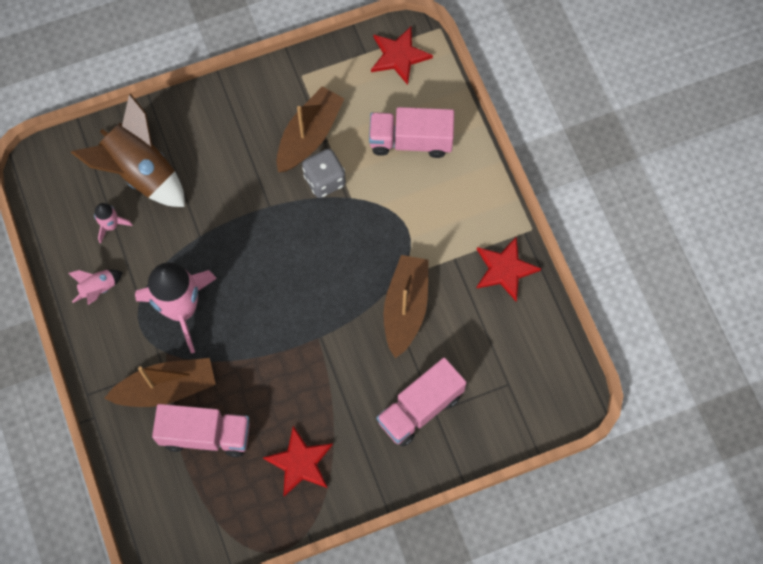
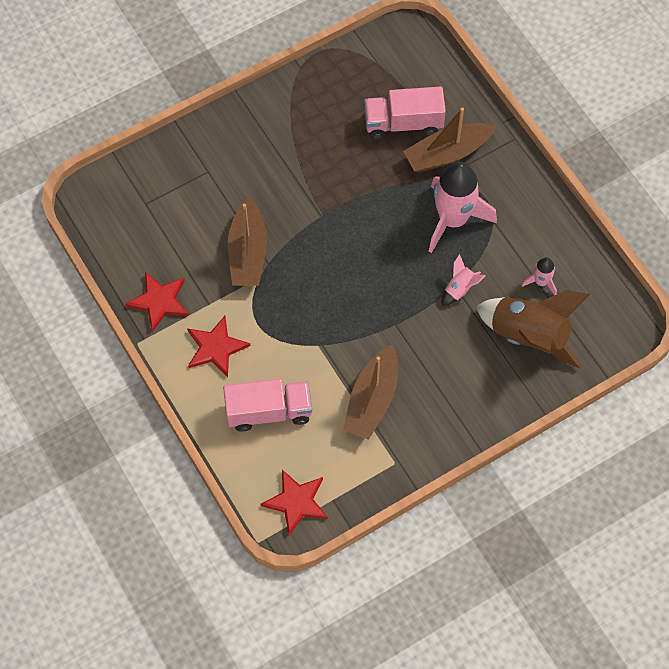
camera: 170 degrees right, 5 degrees down
(98, 289) = (533, 224): pink rocket -> pink rocket (459, 289)
(300, 463) = (317, 115): red star -> red star (216, 347)
(324, 180) = (347, 358): grey dice -> none
(420, 408) = (221, 172): pink truck -> none

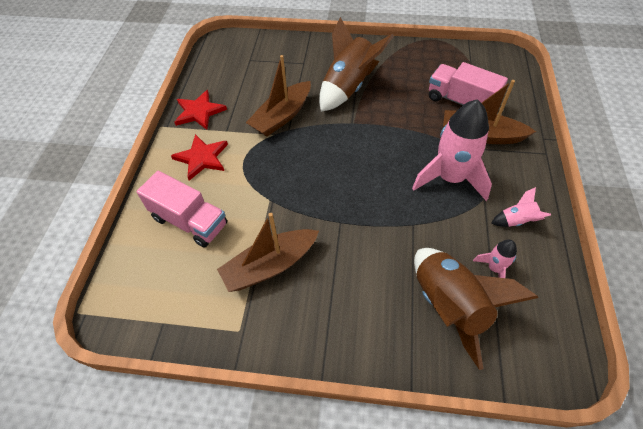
camera: 40 degrees right, 10 degrees down
(282, 174) = (348, 87): none -> brown rocket
(296, 502) = (136, 303): red star -> none
(459, 289) = (415, 229): pink rocket -> pink rocket (516, 221)

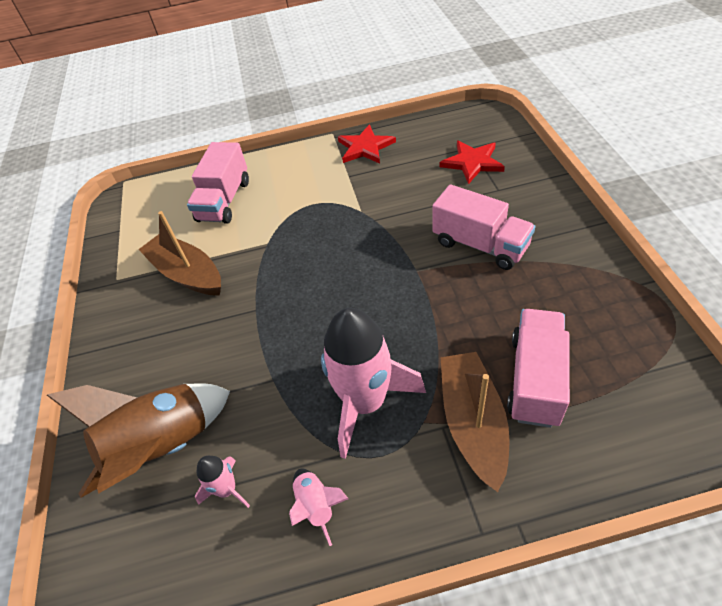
camera: 75 degrees right, 5 degrees down
(202, 158) = (303, 176): red star -> red star (472, 163)
(282, 116) = (392, 207): brown boat -> none
(348, 87) = (480, 245): brown rocket -> pink truck

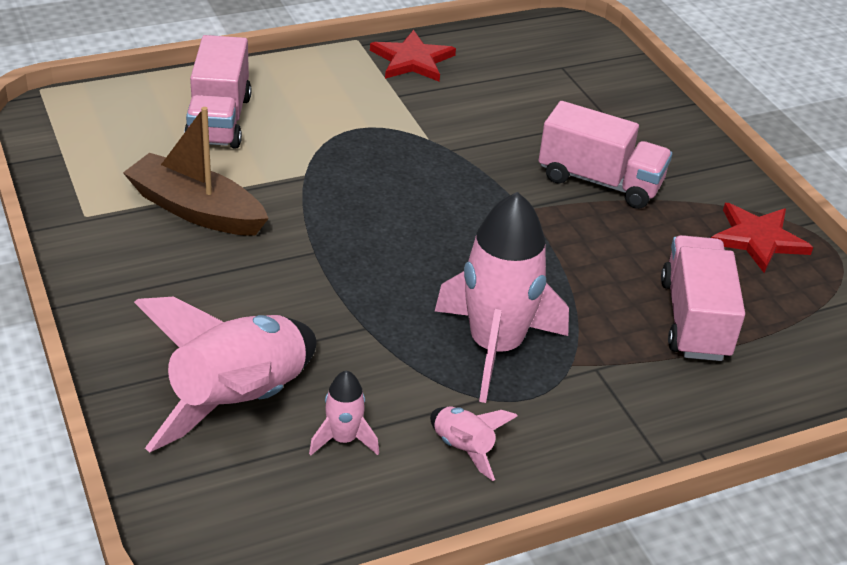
camera: 20 degrees left, 10 degrees down
(163, 447) = (239, 401): brown rocket -> pink rocket
(472, 163) = (568, 86): red star -> red star (758, 239)
(473, 423) = (631, 363): brown boat -> none

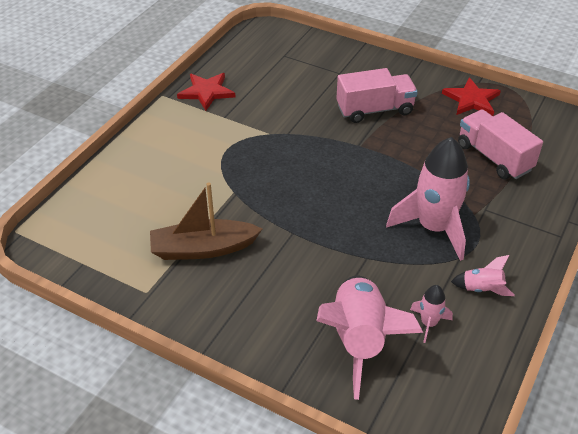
camera: 35 degrees left, 5 degrees up
(219, 120) = (148, 187): pink truck -> none

